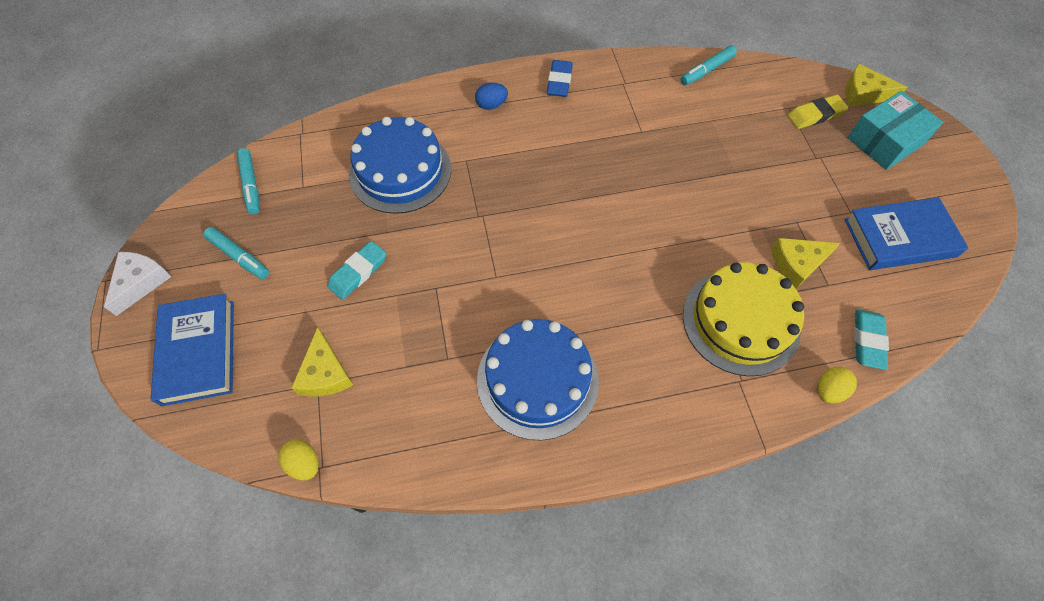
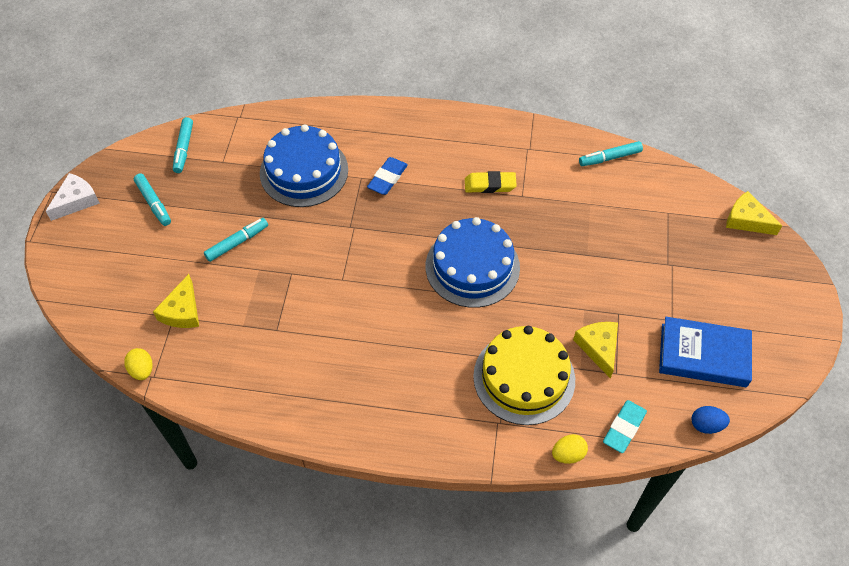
camera: 20 degrees right, 5 degrees down
(198, 352) = (98, 266): blue book -> none
(358, 272) = (237, 243): turquoise eraser -> turquoise marker
(491, 105) = (403, 136): blue egg -> blue egg (706, 425)
(537, 380) = (338, 368): blue cake -> blue cake (472, 266)
(559, 81) = (472, 132): blue eraser -> blue eraser (387, 178)
(797, 263) = (598, 347): yellow cheese -> yellow cheese turned 75 degrees clockwise
(815, 115) = (688, 226): yellow eraser -> yellow eraser (490, 185)
(885, 141) = (741, 268): turquoise box -> none

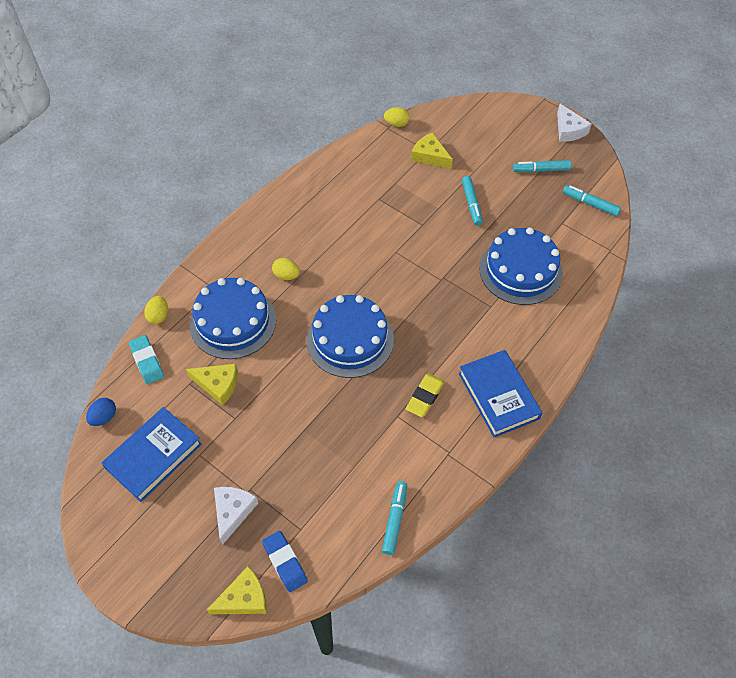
camera: 120 degrees right, 0 degrees up
(387, 178) = (478, 324): blue eraser -> blue eraser (285, 562)
(435, 361) = (286, 275): none -> yellow egg
(452, 137) = (498, 396): none -> blue book
(524, 377) = (233, 322): yellow cake -> blue cake
(695, 265) = (233, 512): none -> white cheese

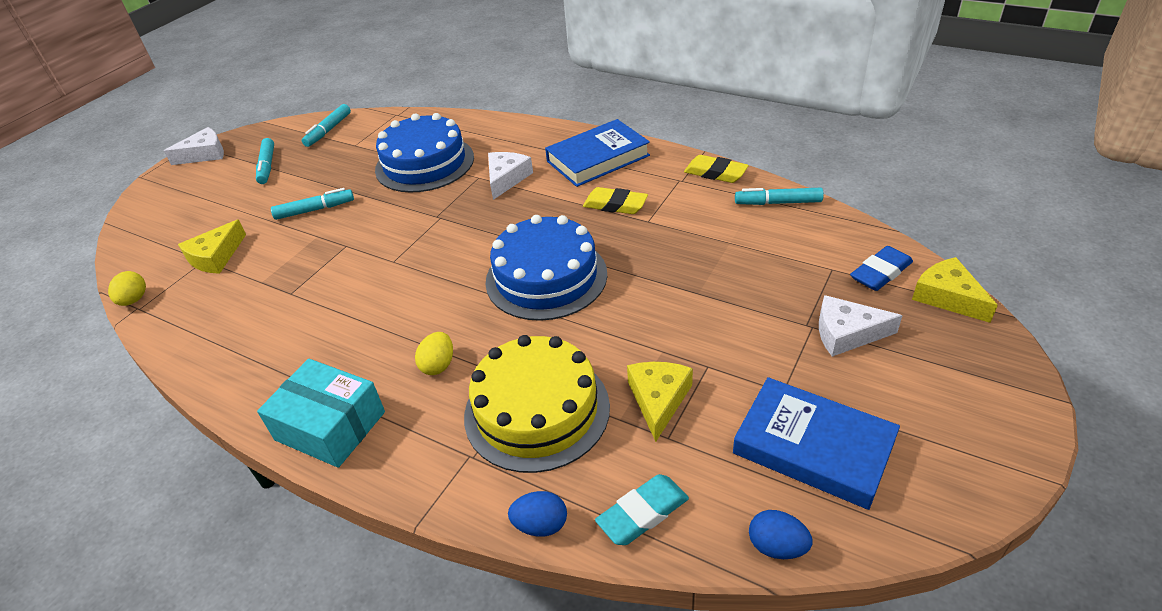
camera: 95 degrees left, 15 degrees down
(158, 316) = (541, 525): yellow egg -> blue egg
(233, 322) = (537, 410): blue cake -> yellow cake
(258, 226) = (330, 426): none -> turquoise box
(452, 483) = (715, 173): none -> yellow eraser
(483, 325) = (506, 179): none -> white cheese

